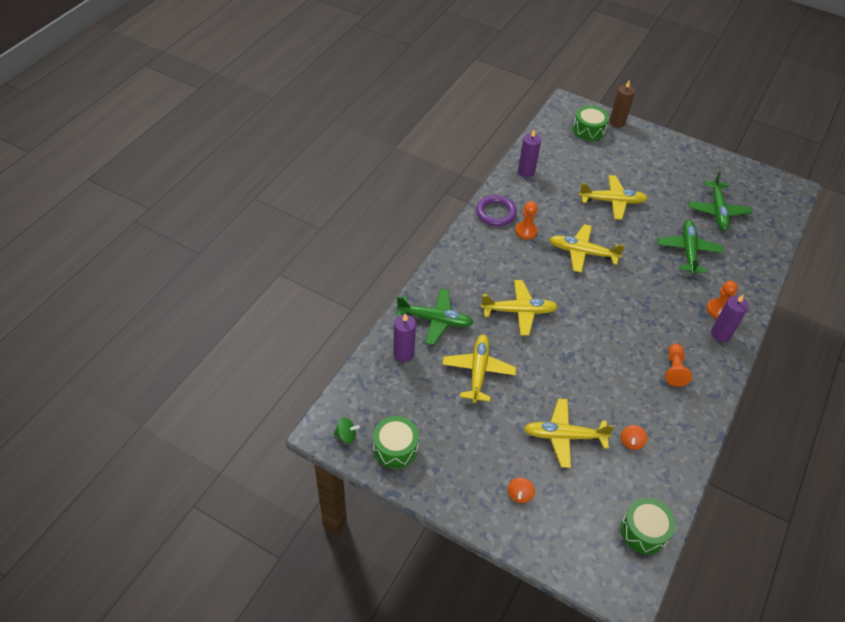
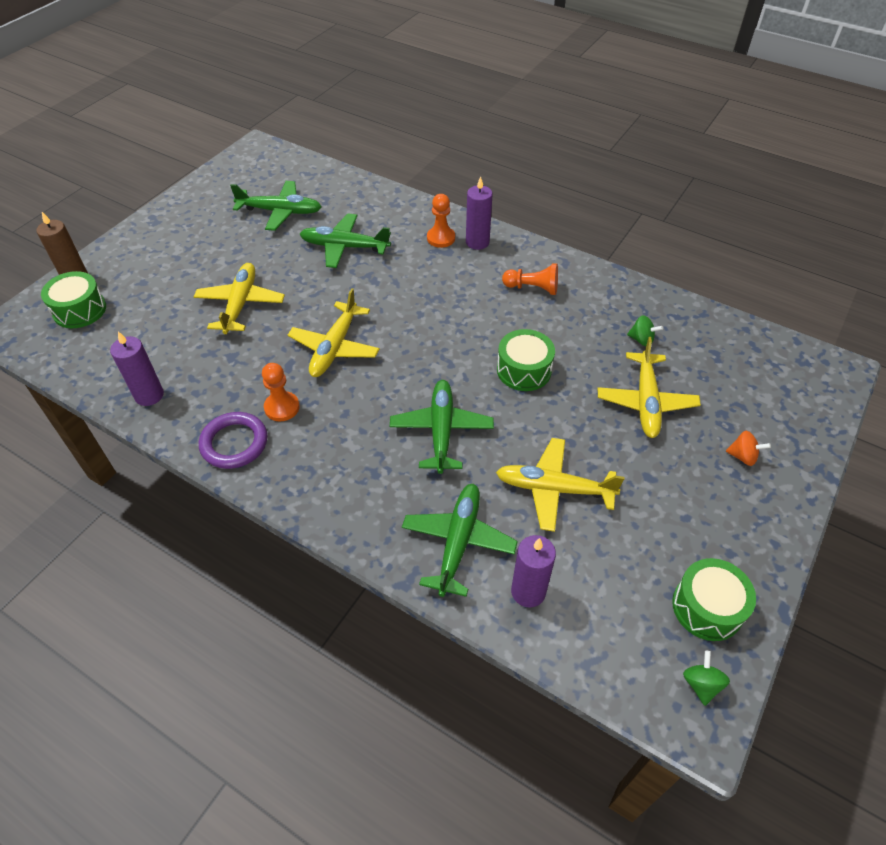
camera: 85 degrees left, 0 degrees up
(518, 311) = (441, 431): yellow plane -> green plane
(631, 442) = (641, 340): orange spinning top -> green spinning top
(644, 531) = (755, 345): green drum -> green drum (524, 370)

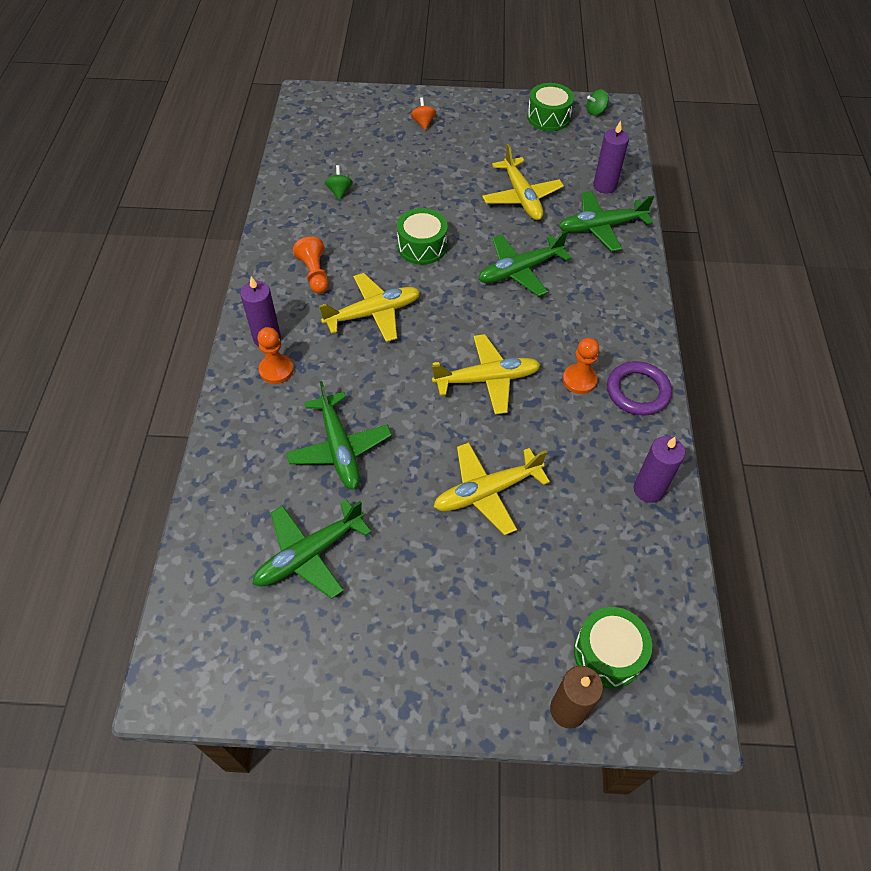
camera: 120 degrees left, 5 degrees up
(280, 211) = (310, 554): green plane -> green plane turned 105 degrees counterclockwise
(646, 401) = (406, 174): yellow plane -> yellow plane (373, 313)

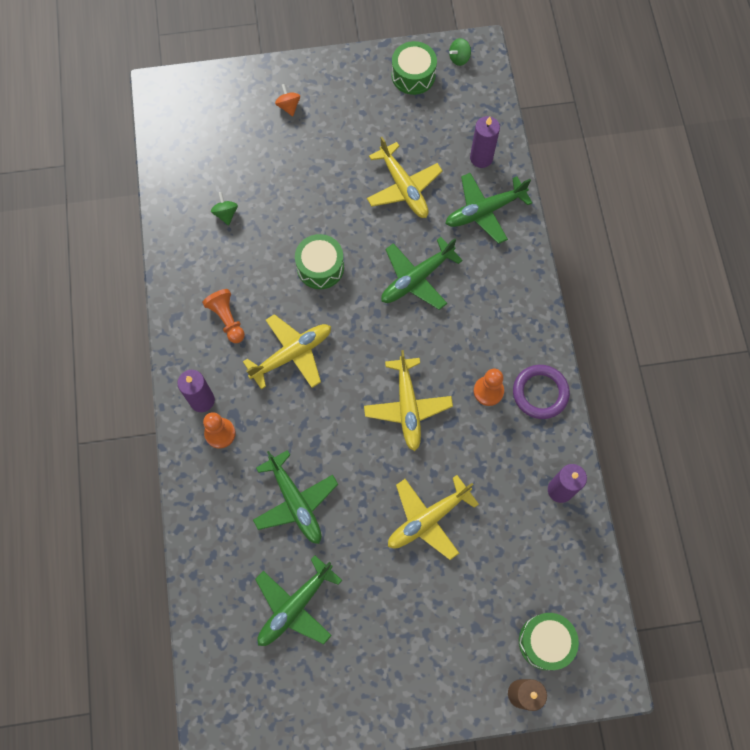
camera: 10 degrees left, 15 degrees up
(486, 379) = (407, 406): yellow plane -> yellow plane turned 105 degrees clockwise

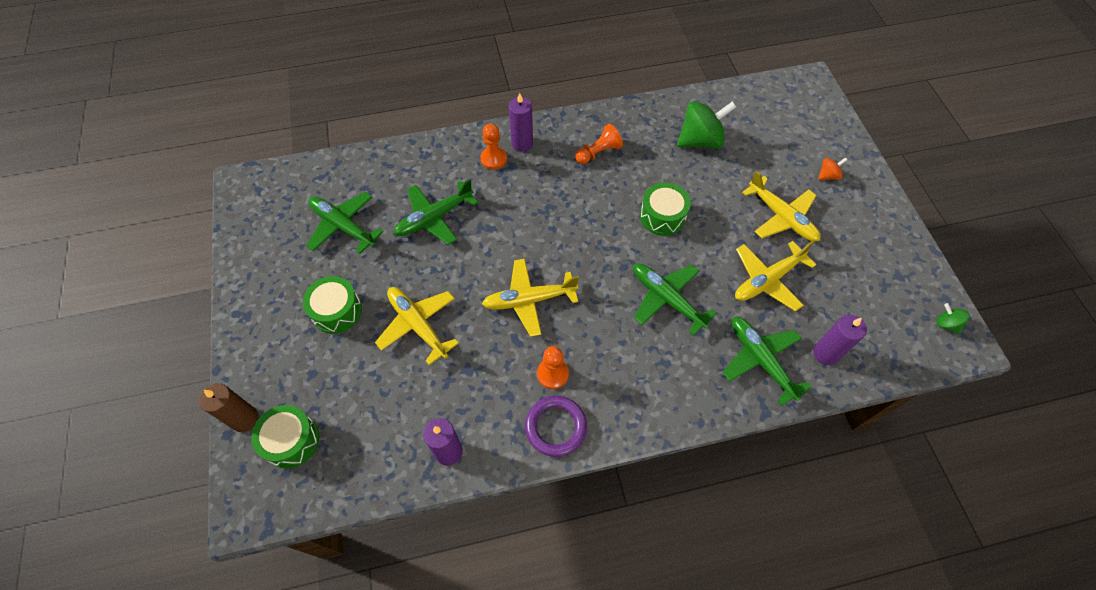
camera: 85 degrees right, 10 degrees down
(226, 214) = (700, 140): green spinning top -> green spinning top, size x2.14
(291, 354) = (571, 202): yellow plane -> yellow plane (781, 217)
(413, 75) = (905, 280): green drum -> green drum (337, 311)

